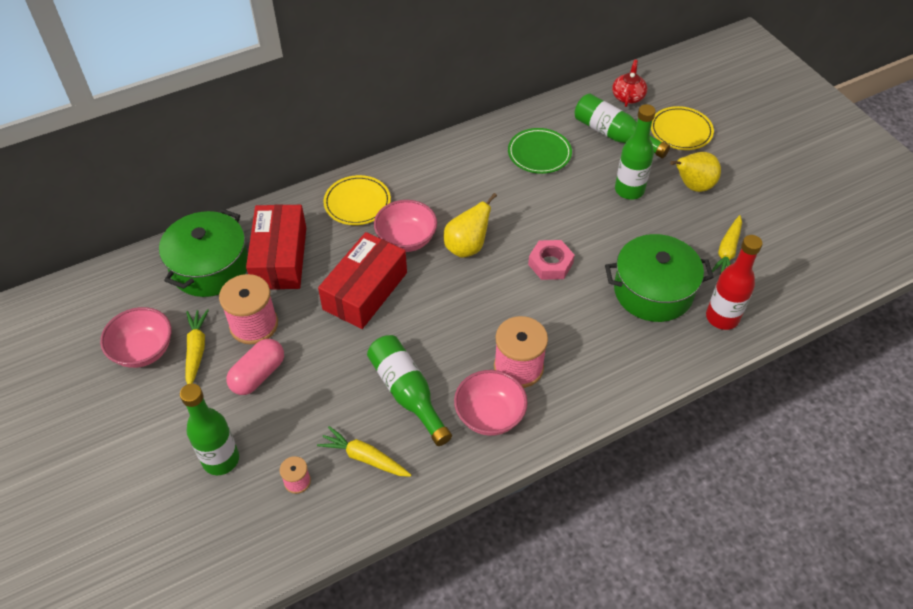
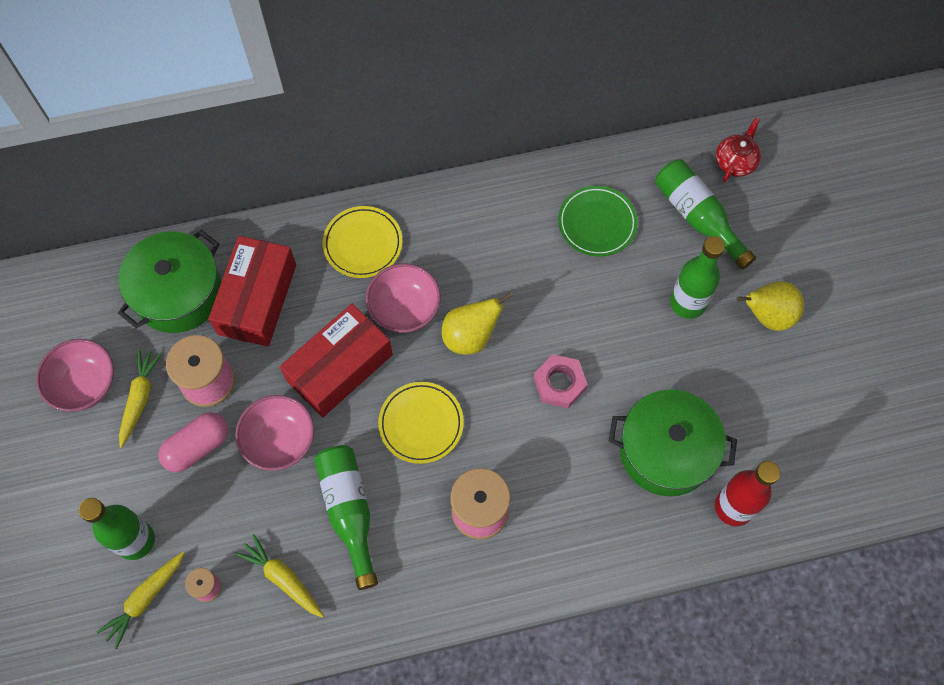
camera: 15 degrees right, 15 degrees up
(489, 415) = (429, 563): pink bowl -> pink bowl (280, 441)
(681, 131) = (783, 230): yellow plate -> yellow plate (421, 424)
(727, 251) = (774, 419): yellow carrot -> yellow carrot (145, 599)

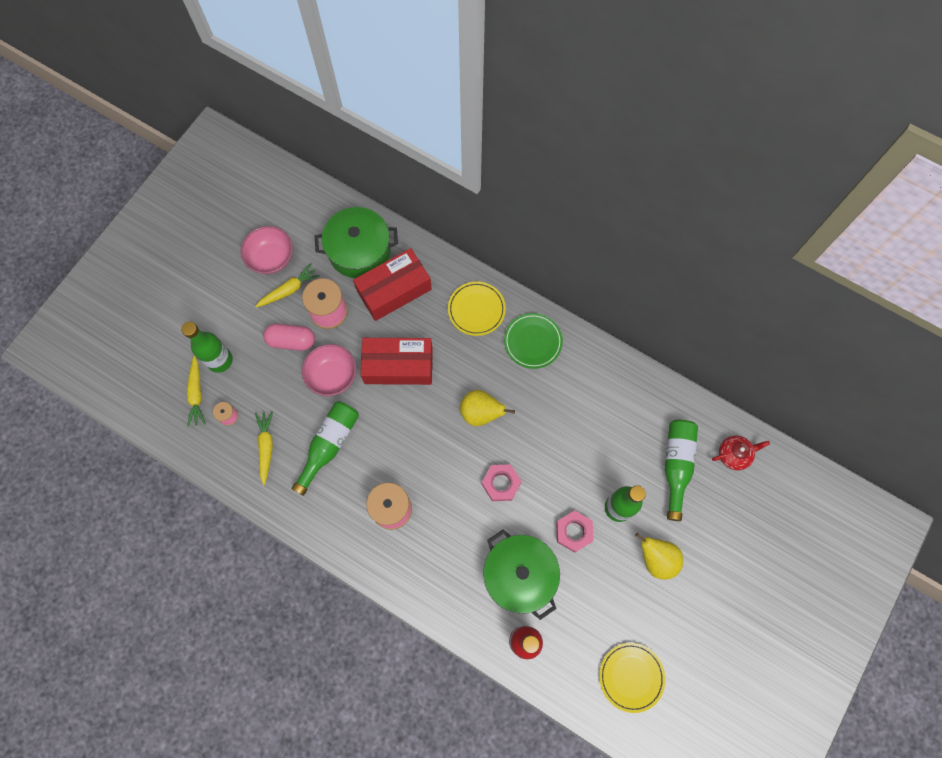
camera: 45 degrees right, 5 degrees up
(145, 599) = (196, 394): yellow carrot -> yellow carrot turned 90 degrees counterclockwise
(404, 309) = (462, 365): pink bowl -> none
(421, 424) = (409, 435): yellow plate -> yellow plate (631, 677)
(597, 223) = (614, 415): green plate -> green plate (533, 342)
(672, 363) = (574, 532): none -> pink nut

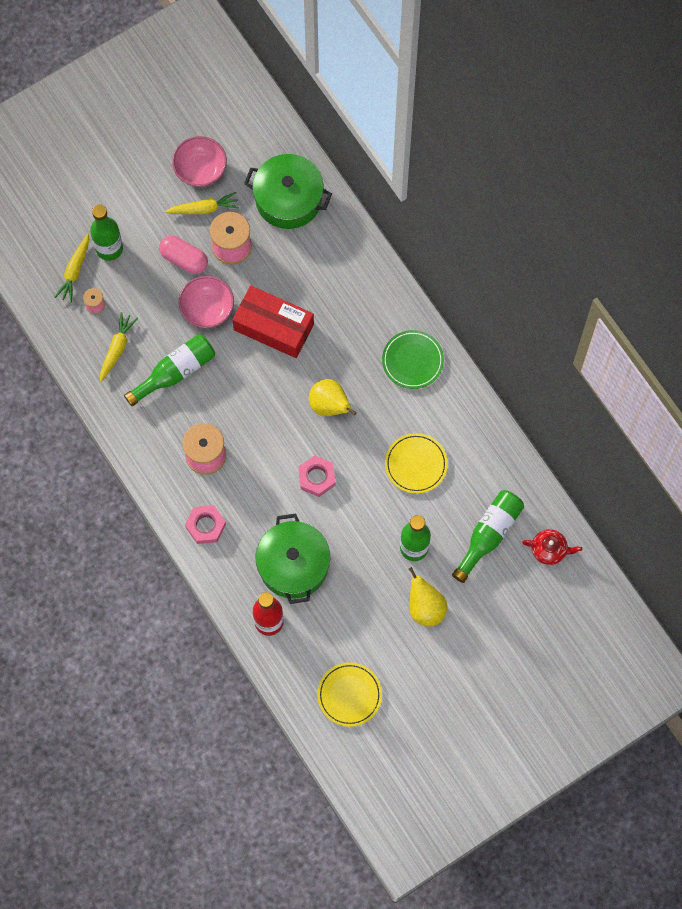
camera: 25 degrees right, 0 degrees up
(394, 290) = (303, 252): red box -> none
(476, 310) = (374, 306): yellow plate -> yellow plate (416, 464)
(574, 532) = (362, 550): pink nut -> pink nut (206, 526)

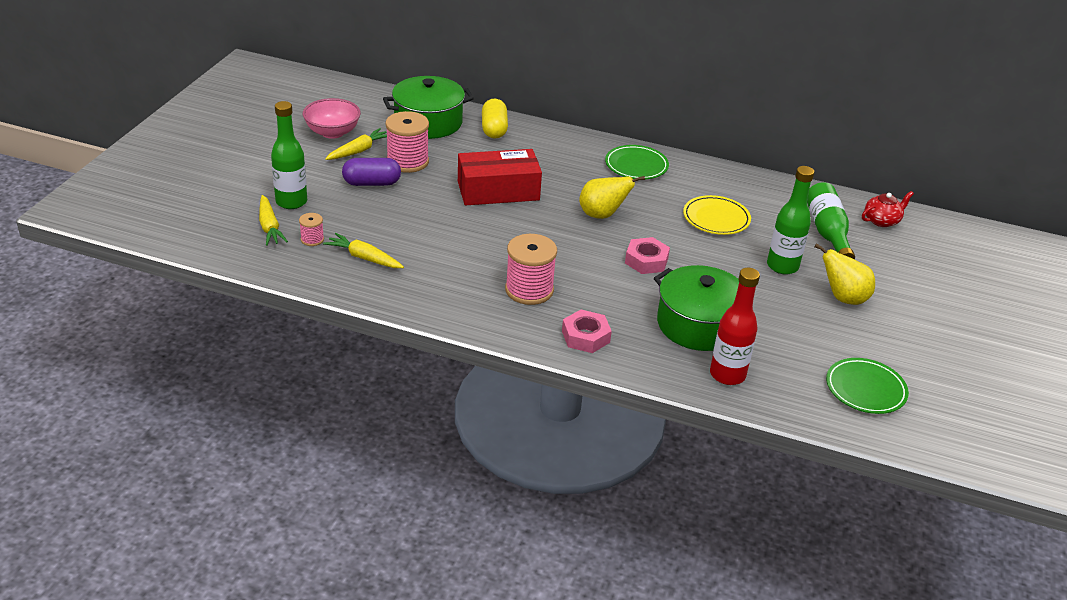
camera: 40 degrees left, 35 degrees down
(117, 348) = (364, 258): yellow carrot -> yellow carrot turned 45 degrees counterclockwise
(175, 372) = (438, 250): green bottle -> none
(184, 259) = (372, 183): pink capsule -> purple capsule
(207, 309) = (426, 203): pink bowl -> none
(336, 241) = (494, 129): none -> yellow capsule
(349, 695) = (865, 389): yellow plate -> green plate

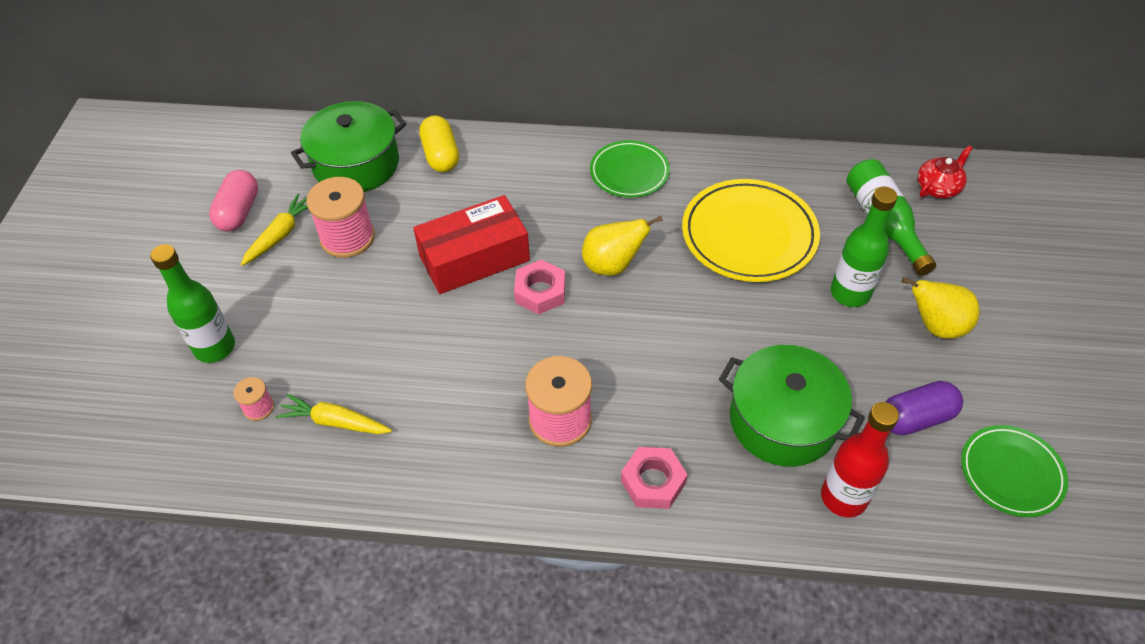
camera: 10 degrees left, 15 degrees up
(269, 227) = (196, 400): yellow carrot -> none
(332, 132) = (239, 212): pink bowl -> pink capsule
(372, 183) = (311, 287): purple capsule -> purple capsule (915, 418)
(646, 261) = (688, 328): pink nut -> pink nut (540, 291)
(716, 218) = (749, 235): yellow plate -> yellow plate, size x1.61

